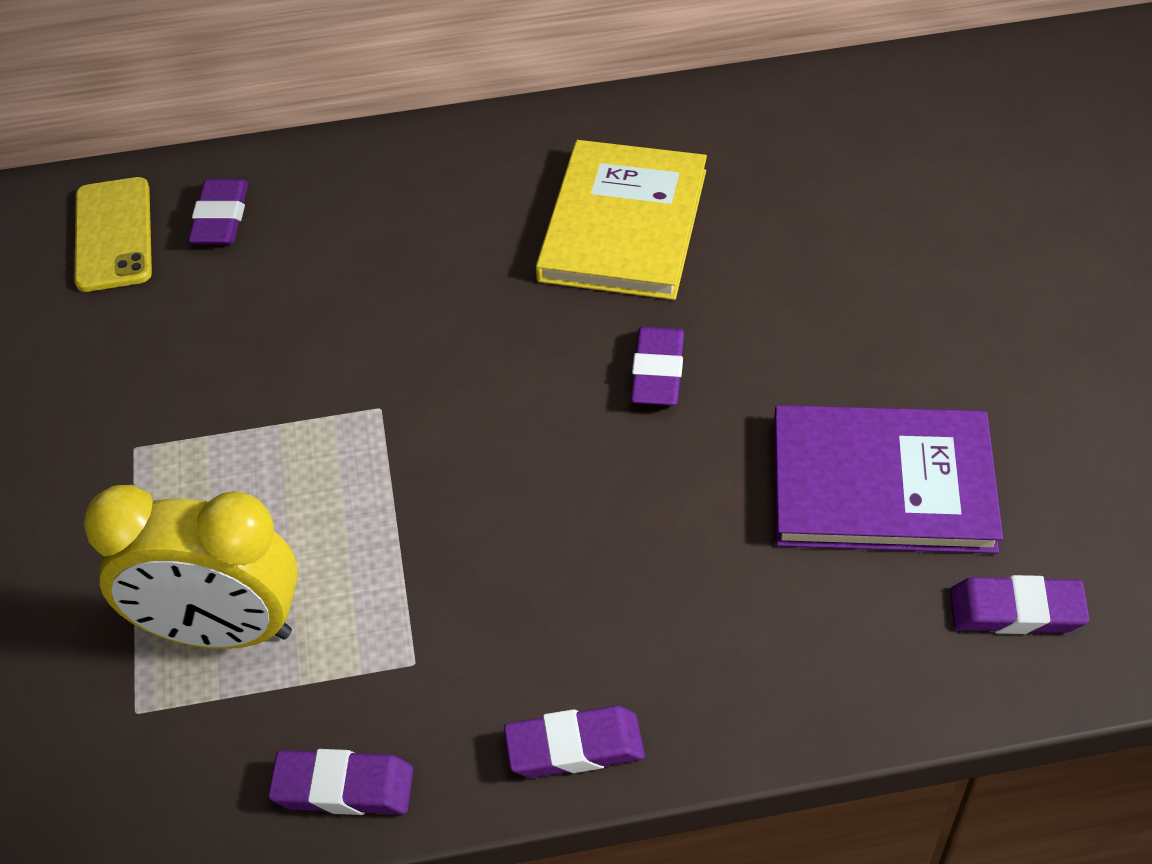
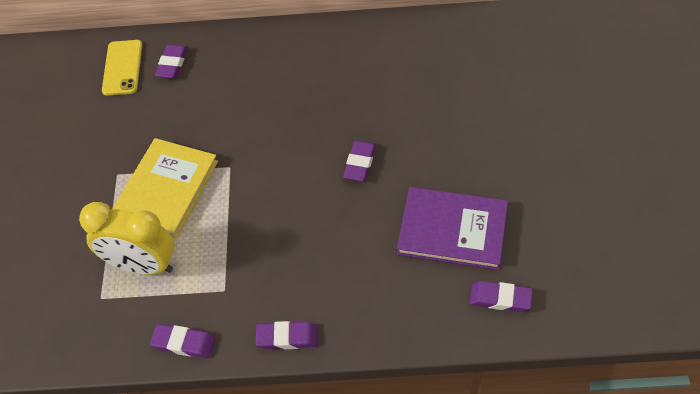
camera: 10 degrees right, 5 degrees up
(624, 225) = (359, 86): yellow book -> yellow book (166, 189)

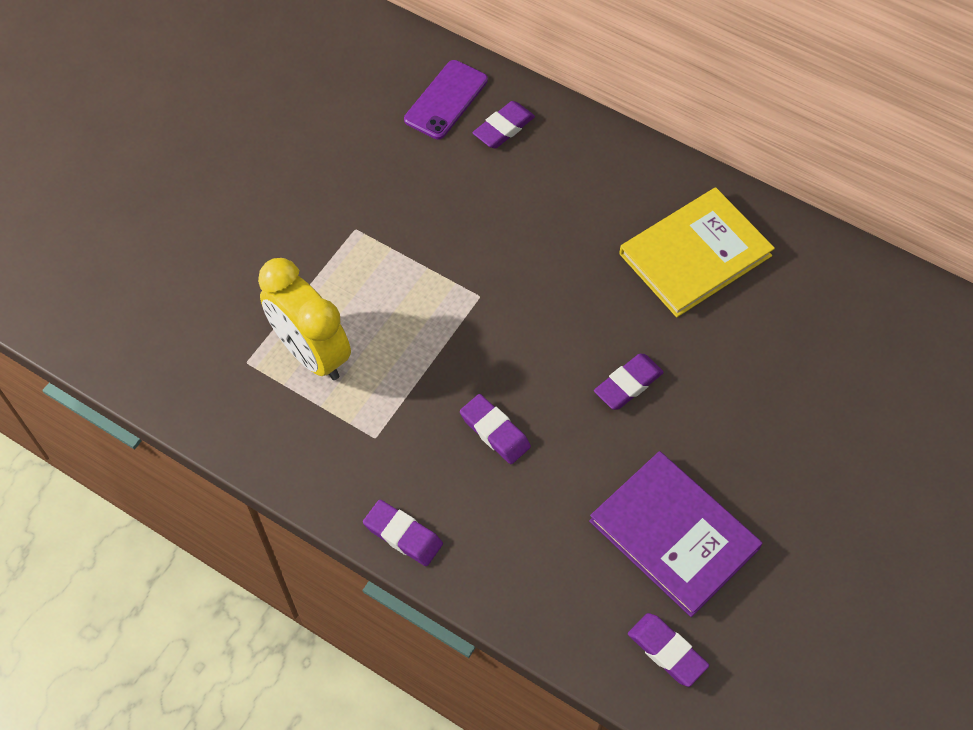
camera: 30 degrees right, 5 degrees up
(122, 68) = (446, 100): yellow phone -> purple phone
(166, 189) = (394, 280): yellow book -> yellow book (695, 255)
(184, 343) = (295, 469): purple eraser -> purple eraser (495, 431)

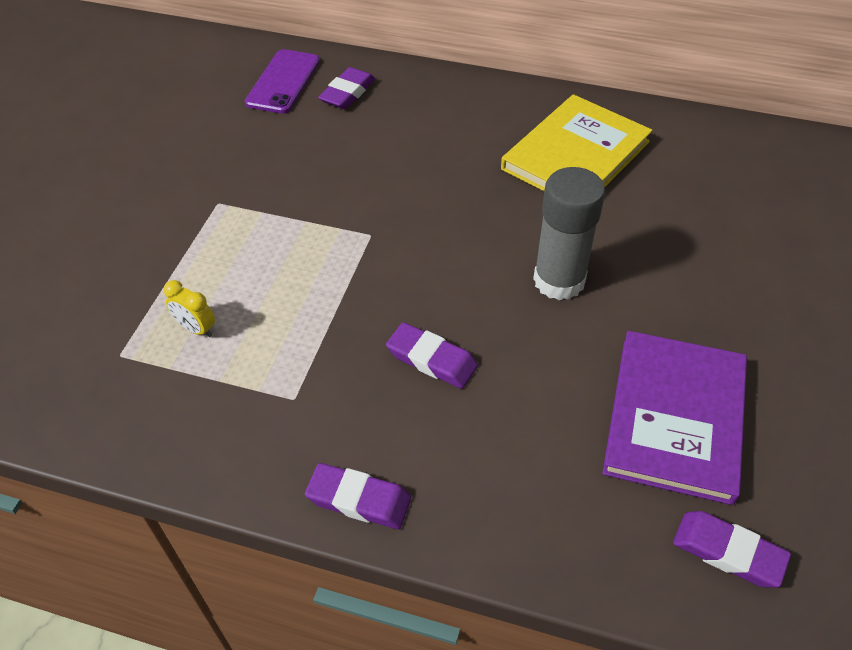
camera: 15 degrees left, 10 degrees down
(312, 353) = (196, 328): yellow clock -> yellow clock, size x0.41
(628, 384) = (559, 280): purple eraser -> grey glue stick
(673, 535) = (674, 418): purple book -> purple book turned 75 degrees clockwise

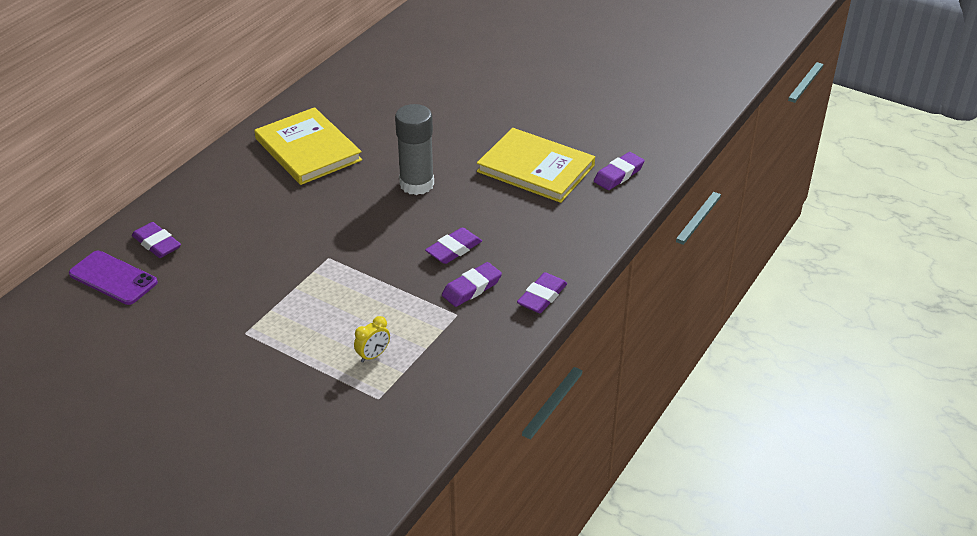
camera: 75 degrees left, 10 degrees down
(354, 402) = (471, 288): none -> purple eraser
(674, 418) = (535, 168): purple book -> yellow book

